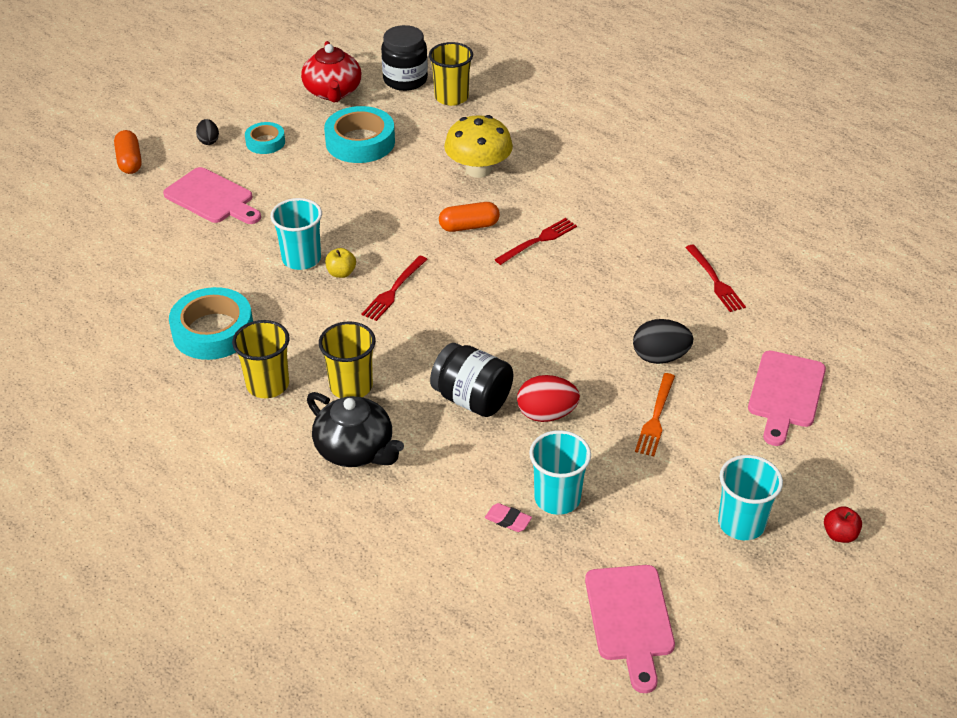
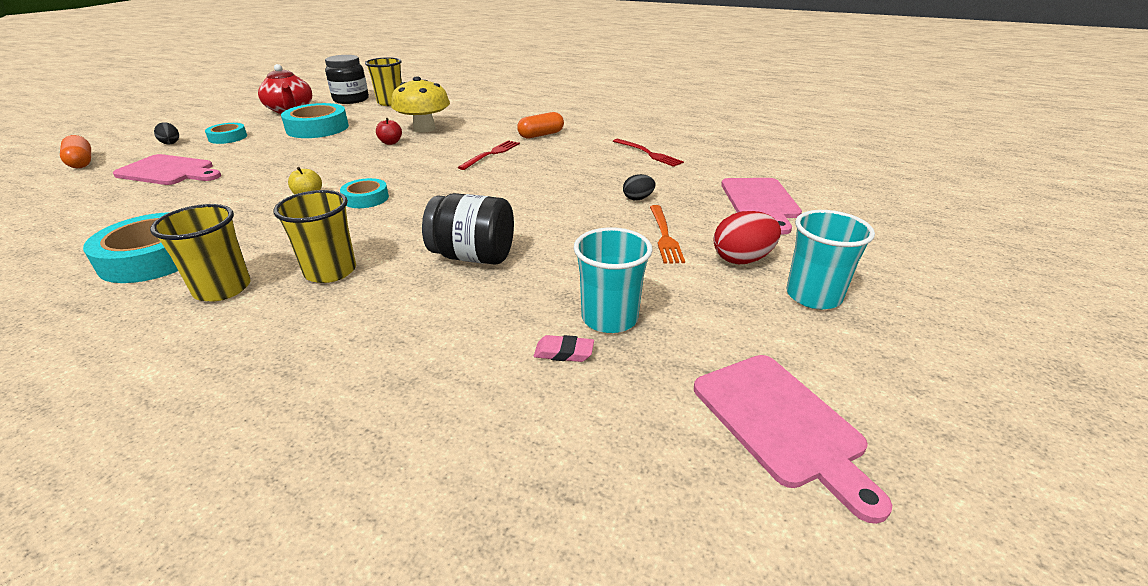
camera: 20 degrees left, 10 degrees down
(301, 259) = (265, 193): turquoise cup -> none
(355, 449) = (344, 325): black teapot -> none
(394, 290) = (366, 198): red fork -> turquoise tape
(469, 226) = (427, 155): orange capsule -> orange capsule (541, 135)
(546, 414) = (557, 253): red egg -> red egg (742, 259)
(660, 357) = (638, 198): black egg -> black egg, size x0.60
(839, 534) = (909, 284): red apple -> red apple (390, 143)

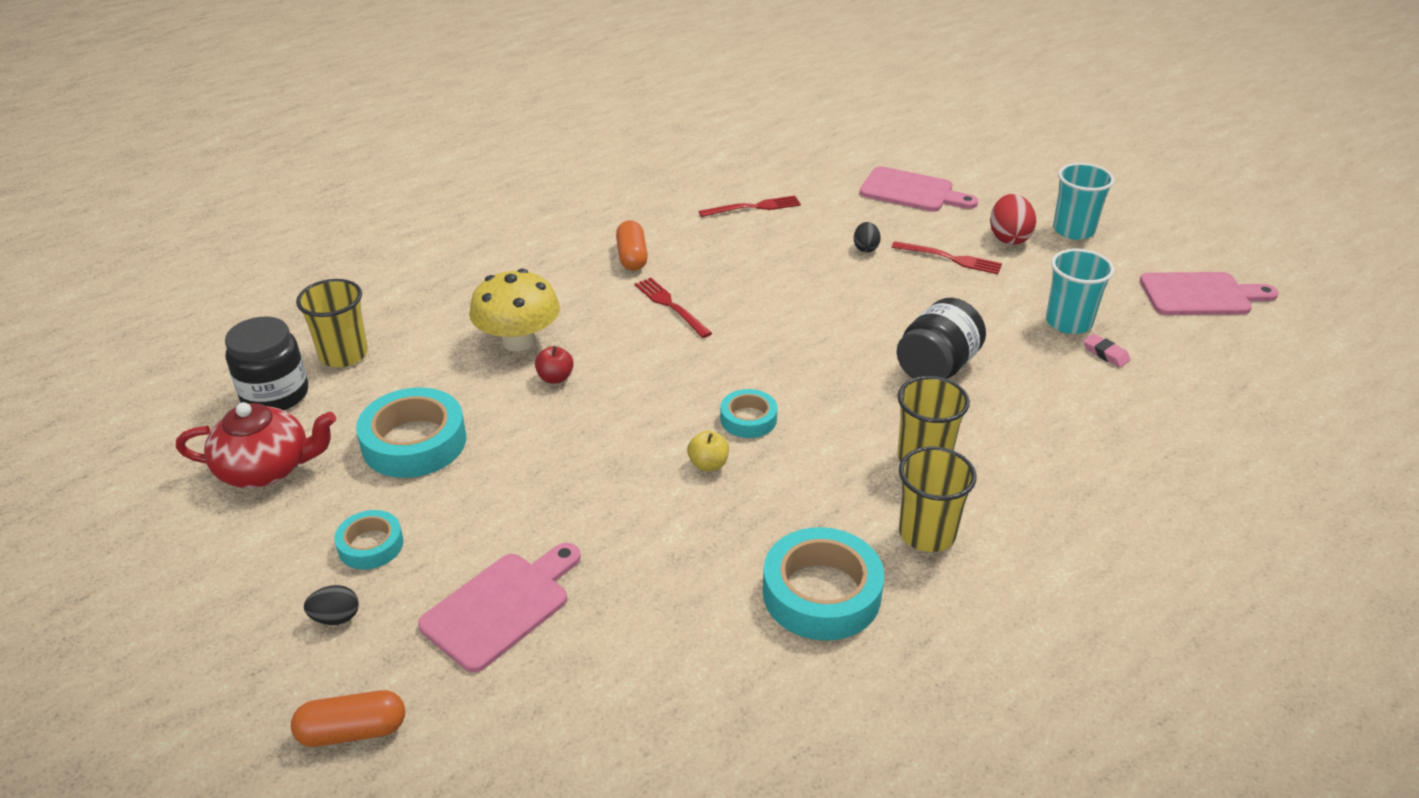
camera: 65 degrees left, 5 degrees up
(564, 352) = (1105, 354): pink eraser -> pink eraser turned 75 degrees counterclockwise
(664, 236) = (950, 258): orange fork -> red fork

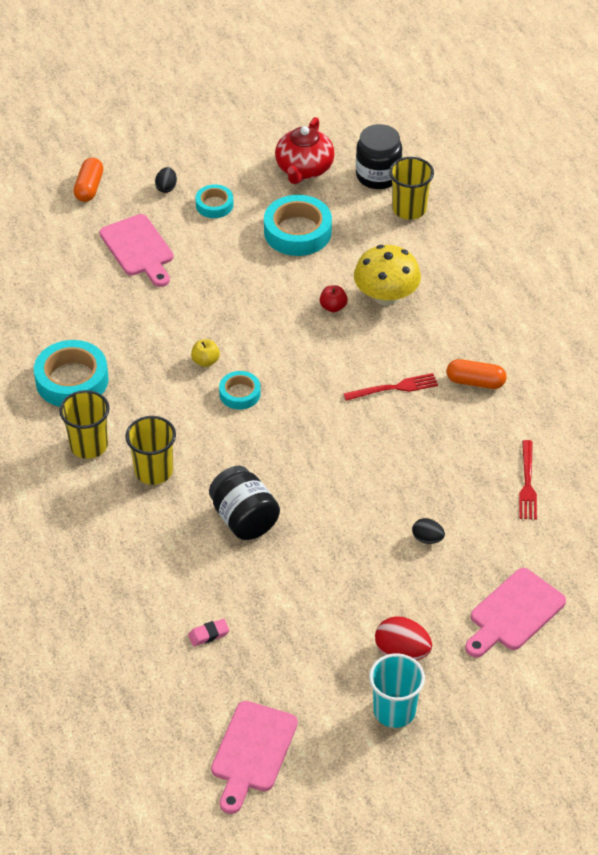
camera: 110 degrees right, 10 degrees up
(950, 258) = (386, 592): red fork -> none
(1068, 322) = (259, 631): turquoise cup -> none

